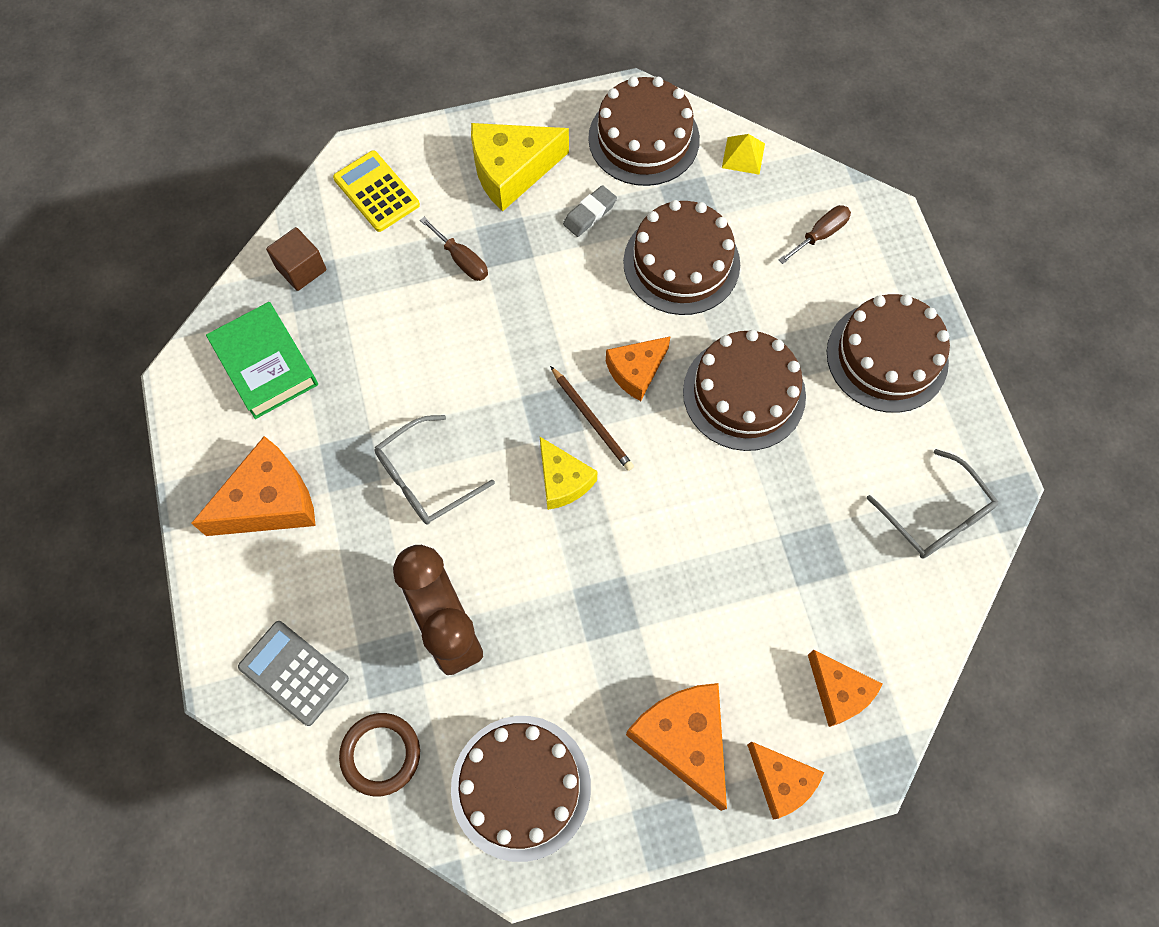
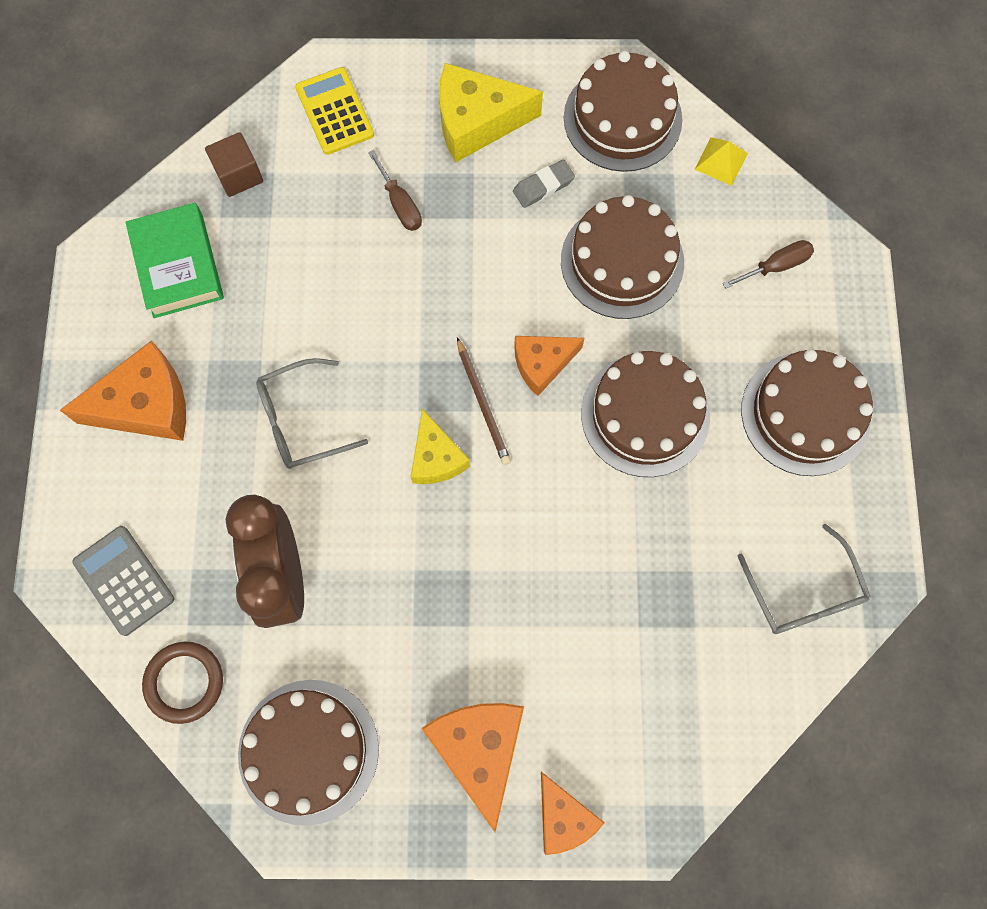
camera: 15 degrees right, 5 degrees up
(839, 692) = (648, 744): orange cheese -> none

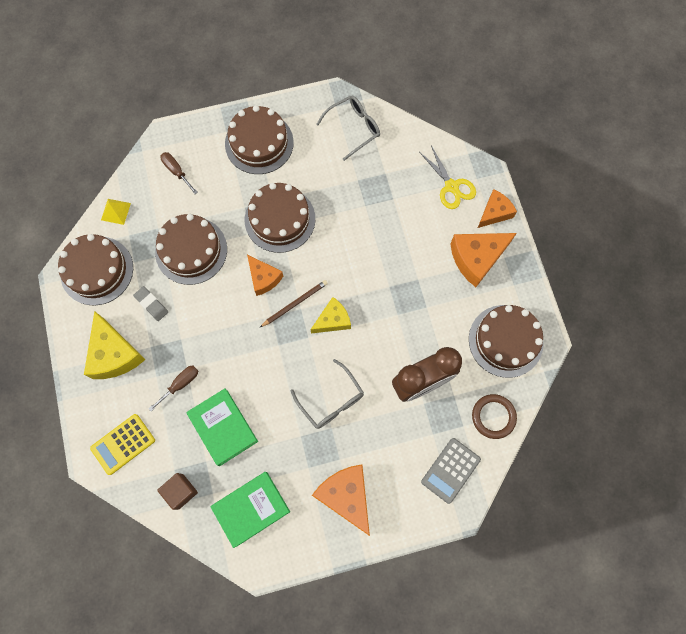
camera: 105 degrees left, 0 degrees up
(312, 251) = (223, 427): none -> green book
(638, 748) = (451, 186): none -> yellow scissors

